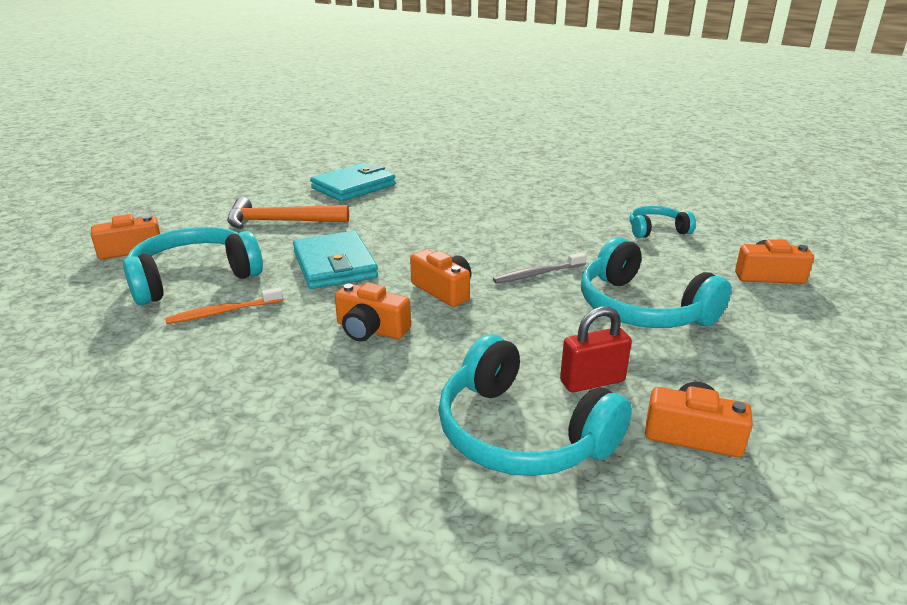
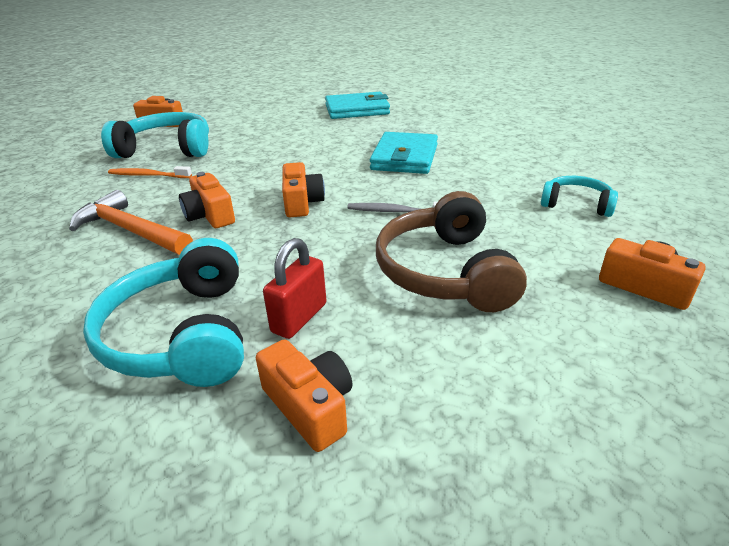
camera: 35 degrees right, 5 degrees up
(280, 221) = (271, 124): orange hammer -> orange hammer (131, 230)
(335, 265) = (258, 163): turquoise wallet -> turquoise wallet (405, 157)
(592, 381) = (299, 318): red padlock -> red padlock turned 75 degrees counterclockwise
(642, 308) = (445, 271): turquoise headphones -> brown headphones

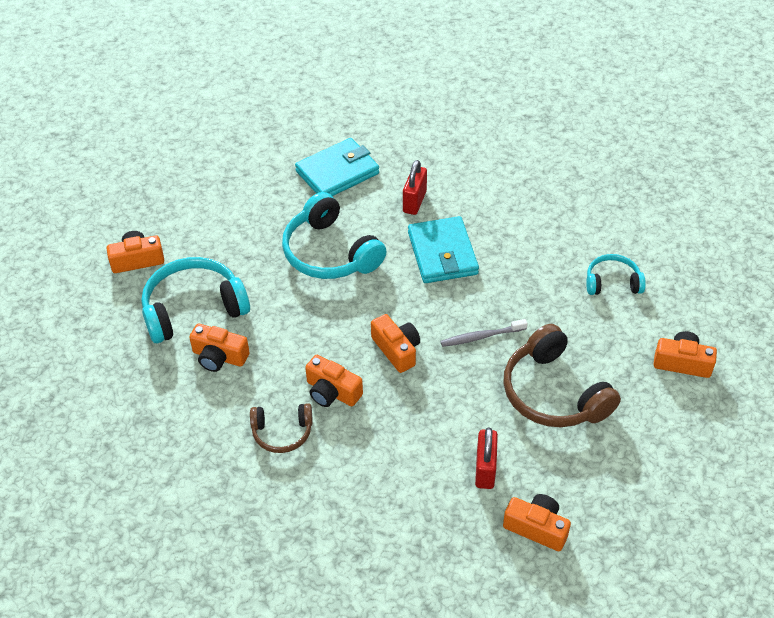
camera: 25 degrees left, 15 degrees up
(131, 230) = (282, 432): orange hammer -> brown headphones
(148, 175) = (219, 357): orange toothbrush -> orange camera
(183, 334) = (421, 510): turquoise headphones -> turquoise headphones (330, 253)
(406, 130) = (414, 202): none -> red padlock

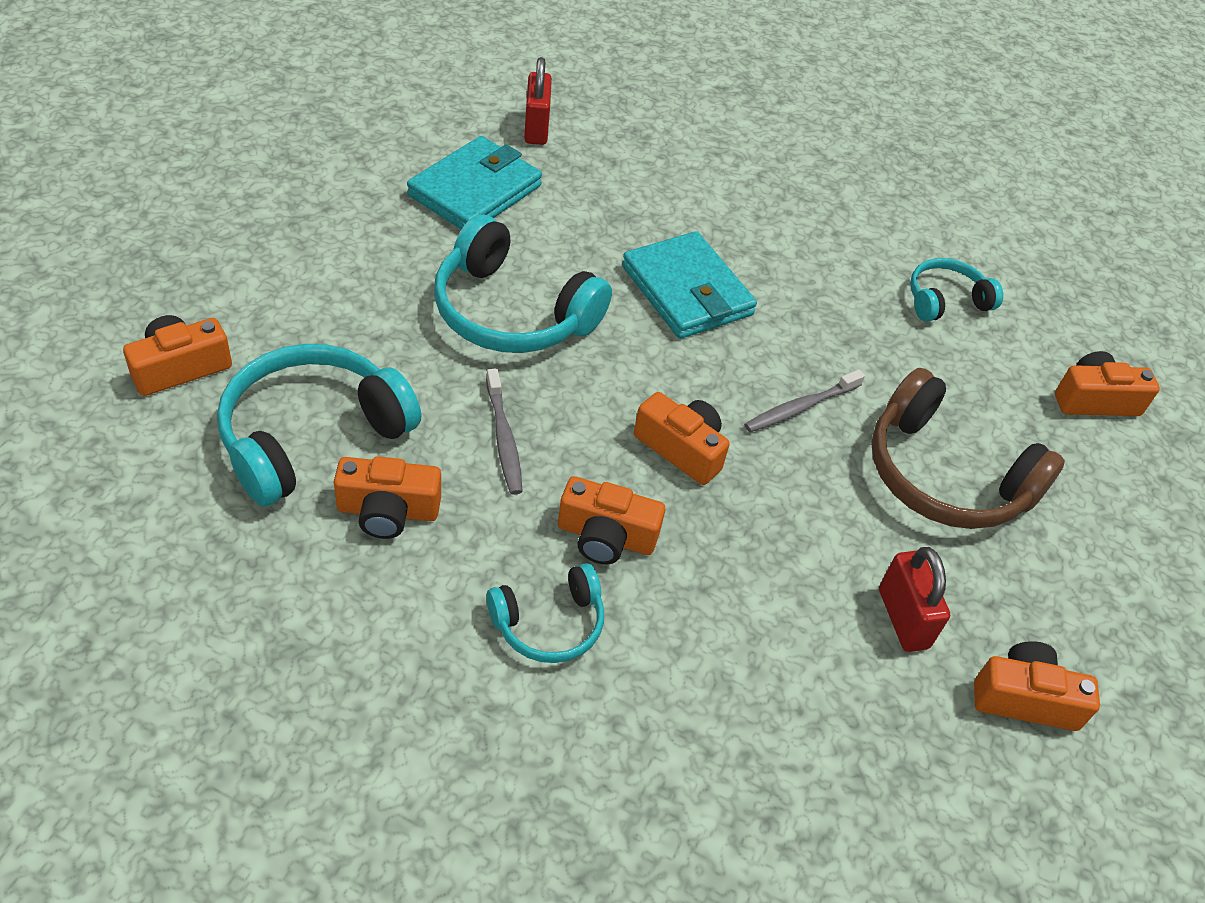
camera: 25 degrees left, 0 degrees up
(282, 432) = (549, 623): brown headphones -> turquoise headphones
(296, 327) = (503, 438): none -> grey toothbrush
(414, 202) = (612, 220): red padlock -> red padlock (536, 128)

